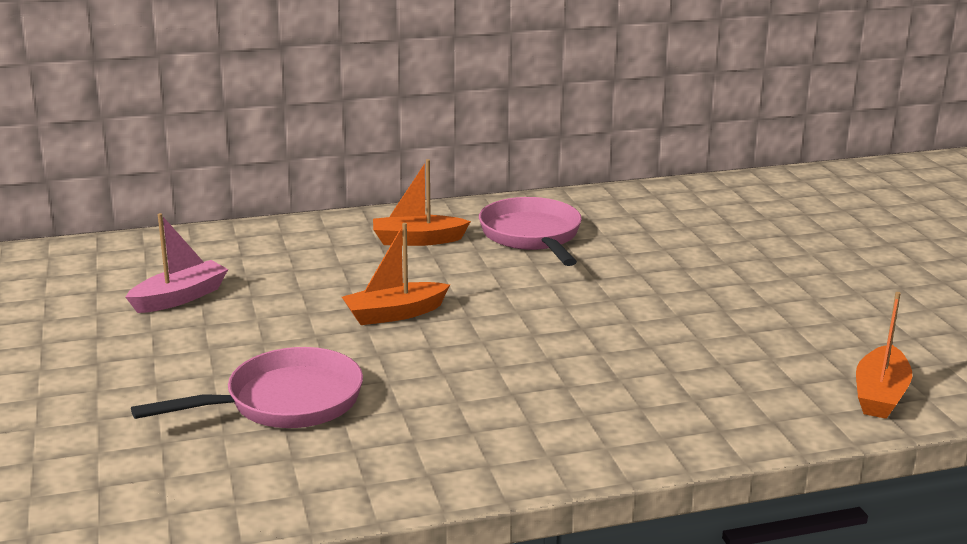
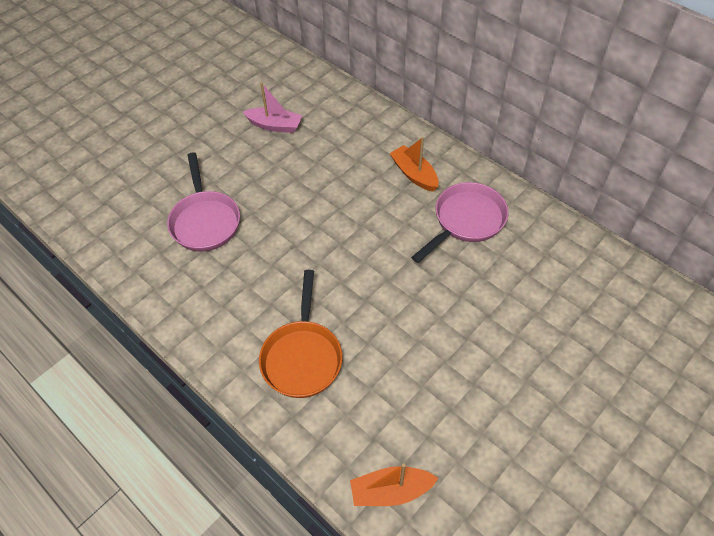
camera: 60 degrees right, 30 degrees up
(285, 402) = (205, 221): pink pan -> pink pan turned 45 degrees clockwise
(394, 314) = (319, 212): orange boat -> none
(628, 395) = (302, 357): none -> orange pan

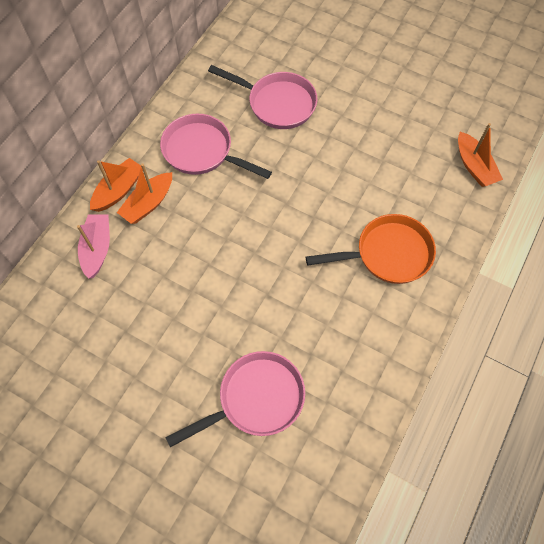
camera: 105 degrees left, 10 degrees up
(275, 125) = (89, 367): pink boat -> pink boat (97, 249)
(433, 156) = (119, 190): none -> orange boat
(521, 297) = (277, 103): none -> pink pan

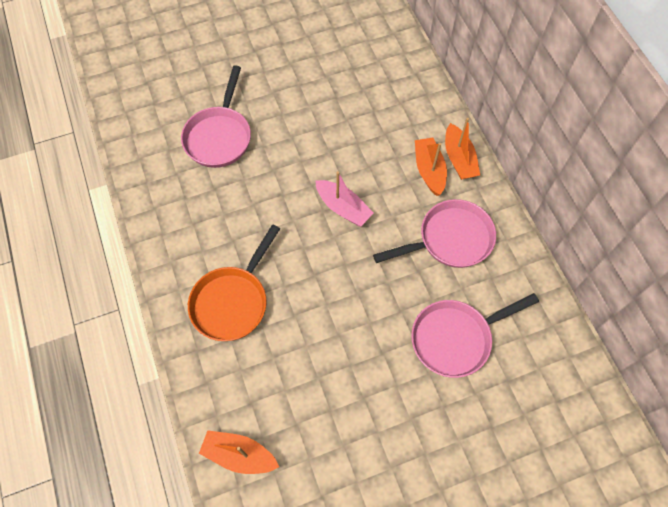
camera: 130 degrees right, 0 degrees up
(97, 249) = (416, 117): pink boat -> pink boat (343, 208)

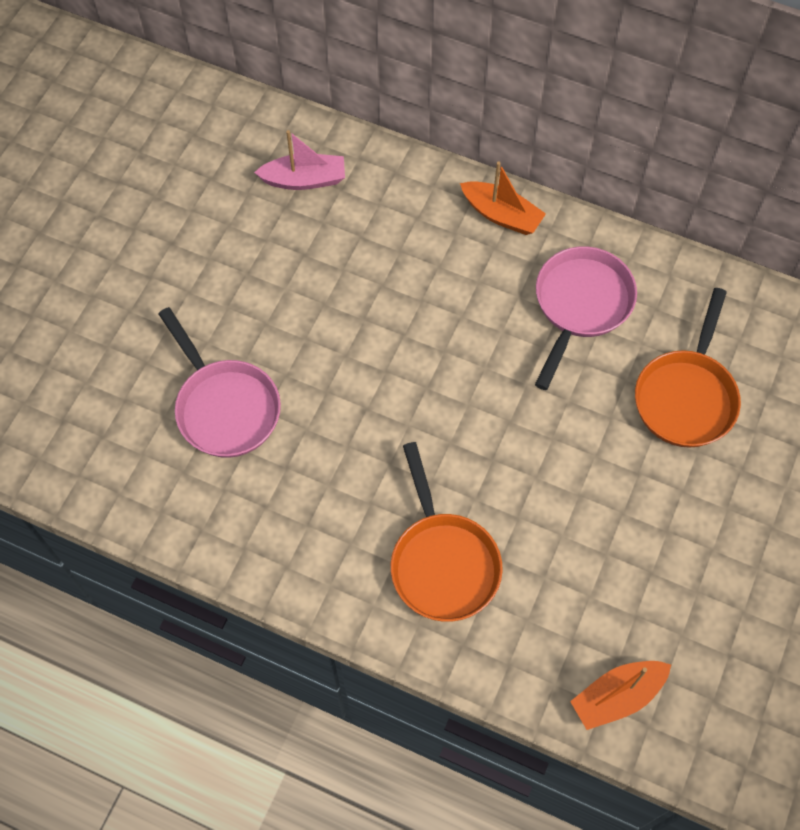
camera: 45 degrees left, 0 degrees up
(343, 208) = (444, 366): pink boat -> pink boat (304, 180)
(429, 170) = (486, 252): orange boat -> none
(455, 338) = (686, 396): pink pan -> orange pan

